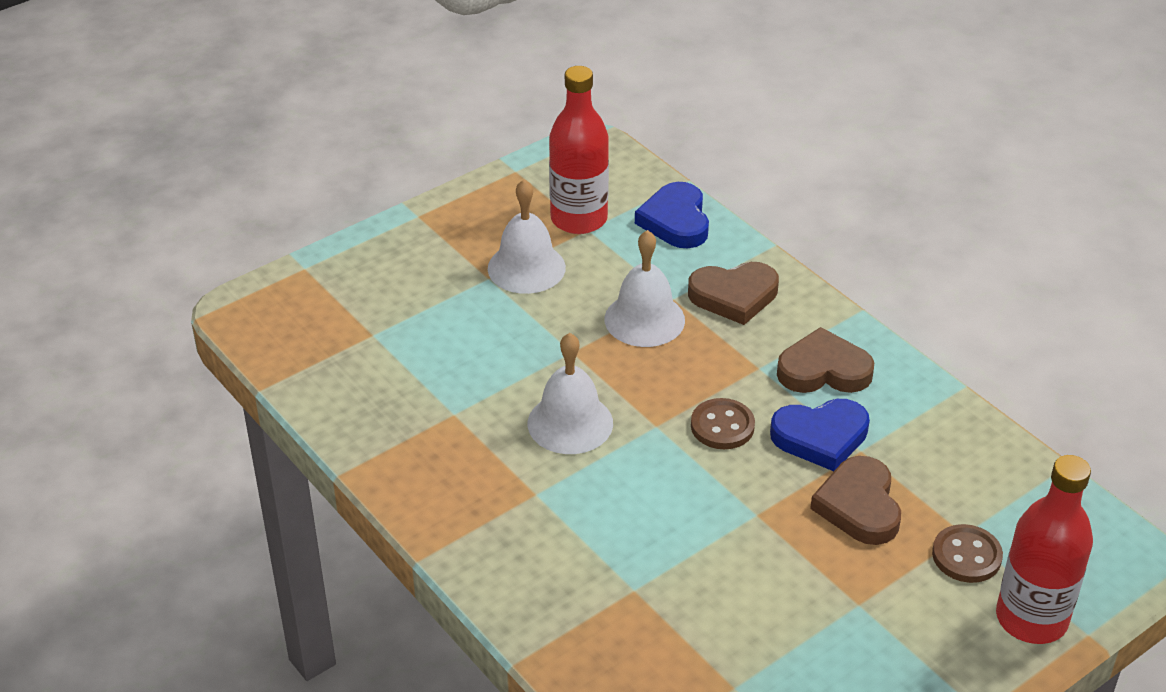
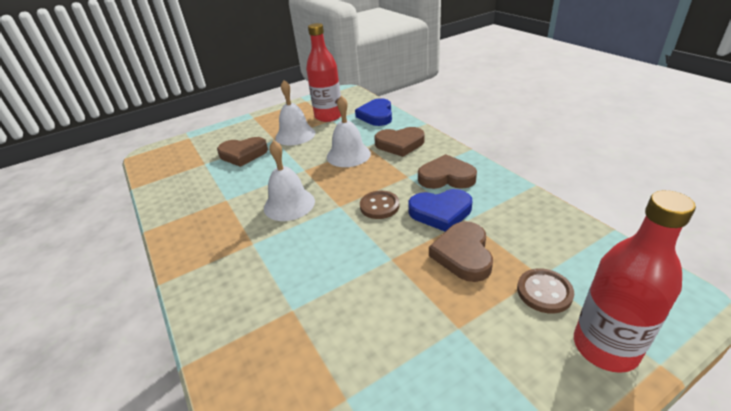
camera: 10 degrees right, 5 degrees down
(440, 313) = (243, 154): none -> brown heart

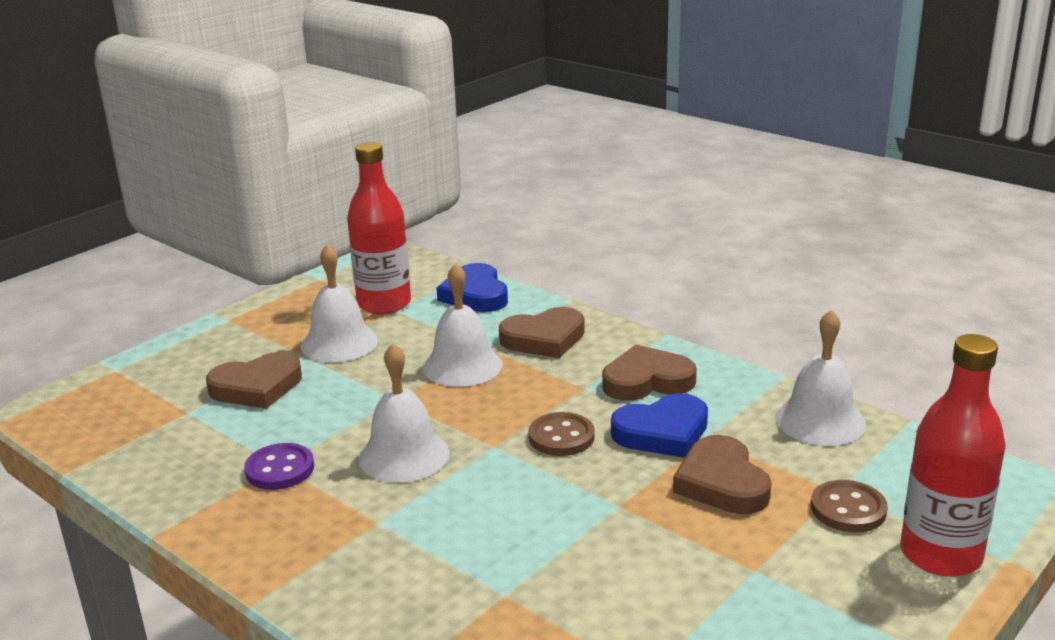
camera: 20 degrees left, 10 degrees down
(225, 202) = (280, 469): none -> purple button
(547, 220) = (820, 420): none -> white bell

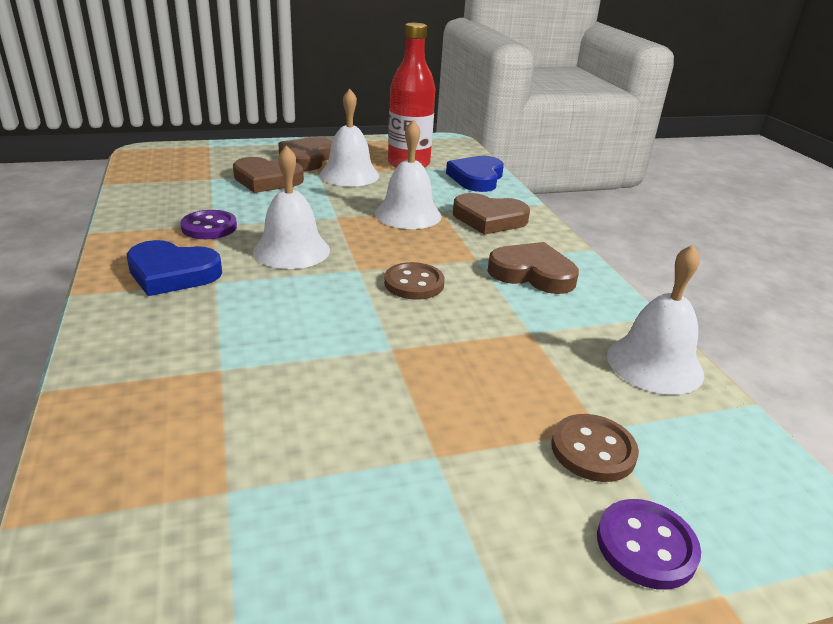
camera: 30 degrees right, 5 degrees up
(662, 432) = (497, 313): blue heart -> blue heart (172, 273)
(721, 482) = (499, 371): brown heart -> brown heart (307, 159)
(940, 555) = (646, 546): red bottle -> purple button

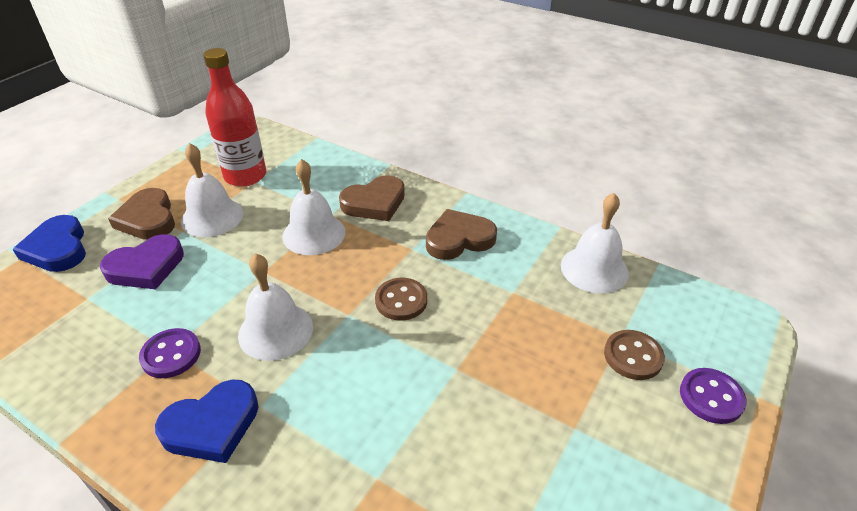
camera: 40 degrees left, 10 degrees up
(267, 180) = (146, 267): brown heart -> purple heart
(476, 178) = (316, 163): blue heart -> blue heart (58, 248)

